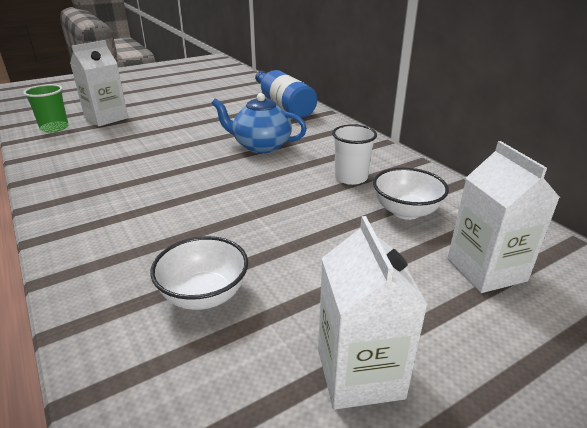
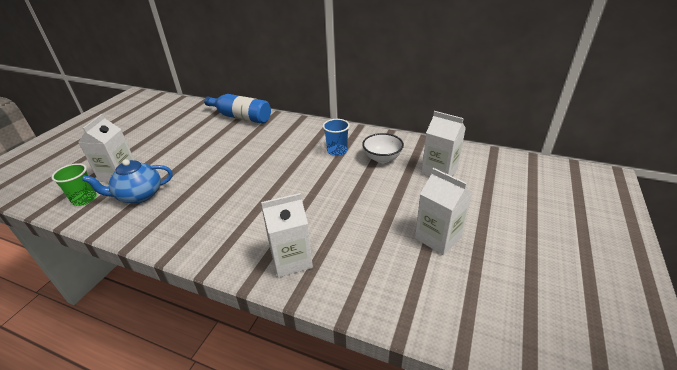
camera: 35 degrees left, 5 degrees up
(125, 279) = (291, 260): none -> white carton
(204, 295) = (341, 244): white bowl -> none
(261, 146) = (263, 151): blue teapot -> blue teapot (139, 195)
(351, 178) = (337, 151): white cup -> blue cup

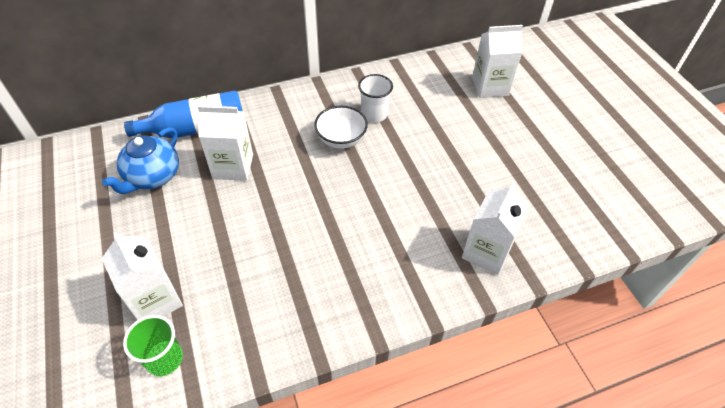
camera: 45 degrees left, 15 degrees up
(139, 195) = (232, 304): blue teapot -> blue teapot (153, 176)
(337, 151) = (374, 114): blue cup -> white cup
(382, 158) = (427, 99): white bowl -> white bowl (341, 140)
(438, 237) = (561, 154): white carton -> white carton (233, 166)

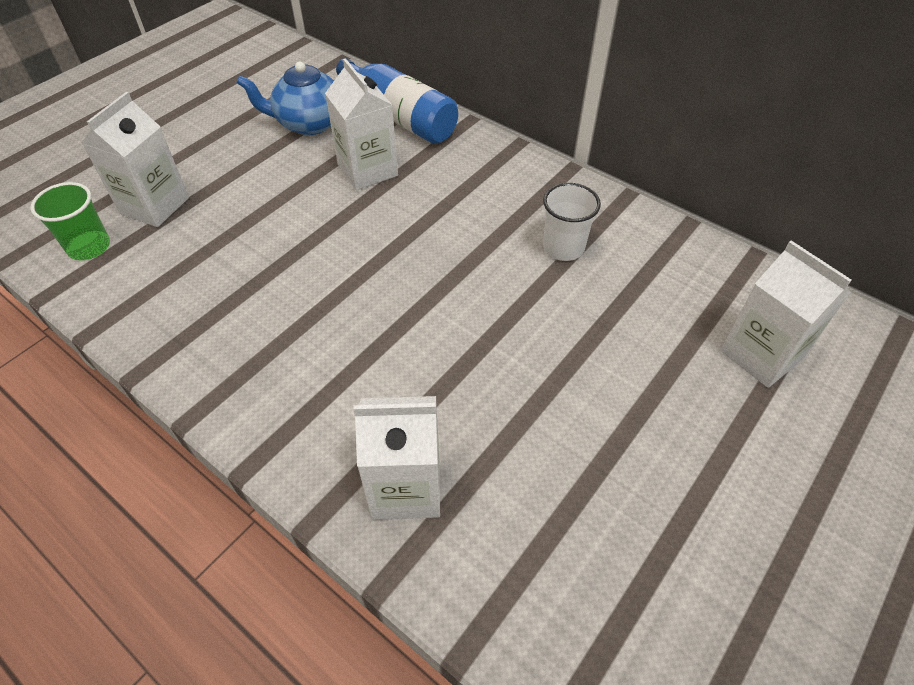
camera: 60 degrees right, 0 degrees up
(341, 140) = (488, 237): white bowl -> none

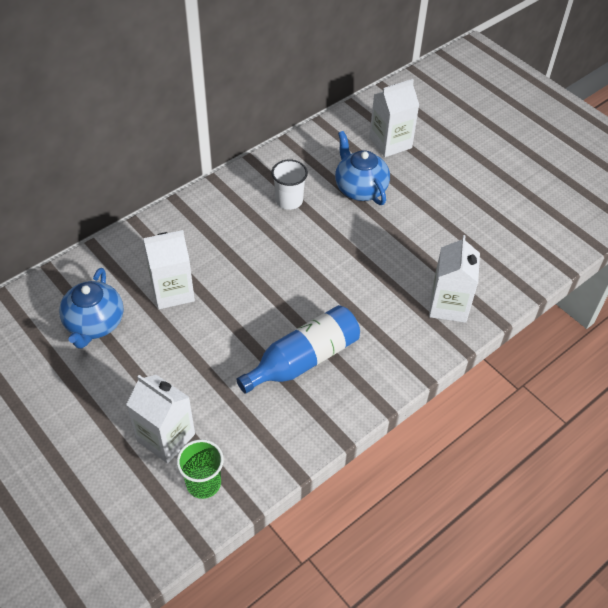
camera: 80 degrees left, 0 degrees up
(399, 117) = (112, 263): blue bottle -> blue bottle (303, 360)
(628, 327) = (360, 188): none -> blue teapot

